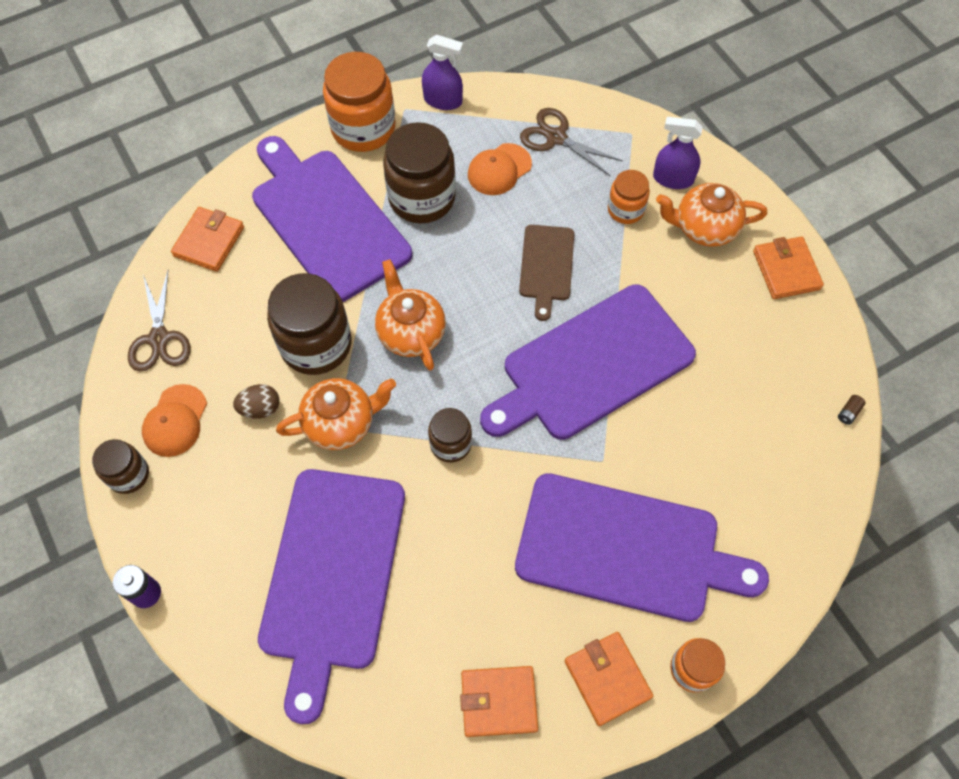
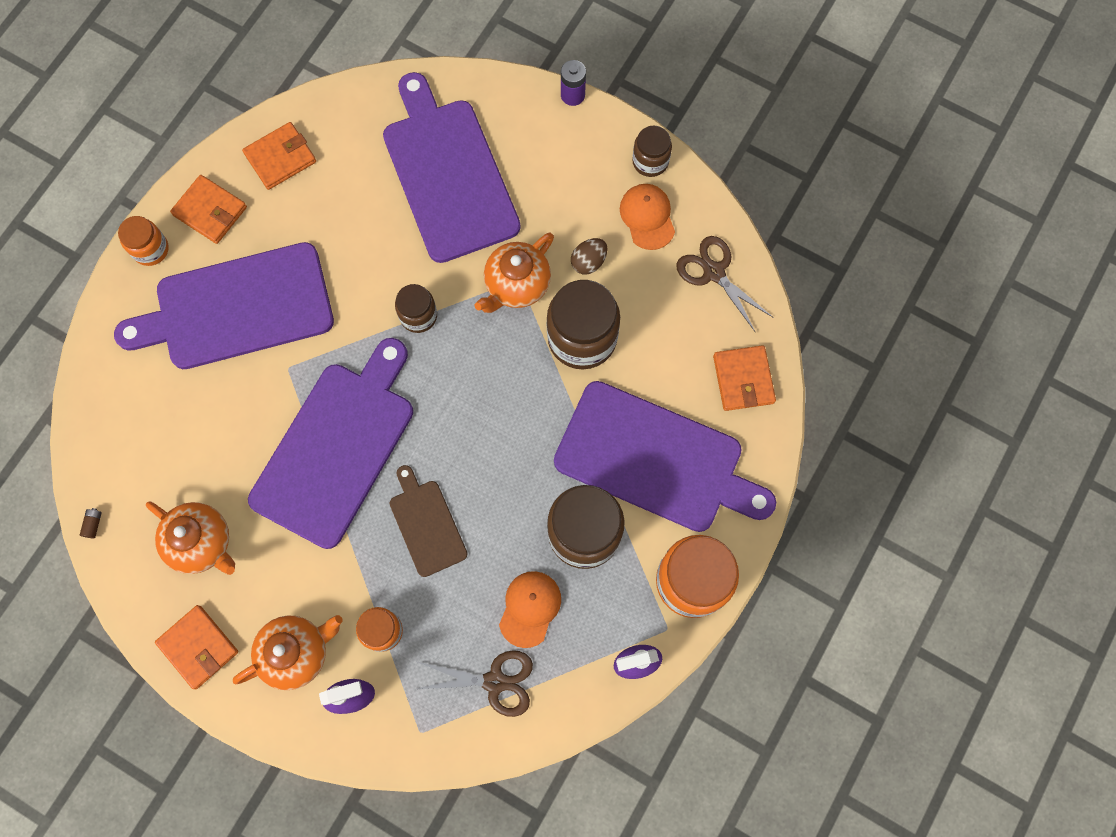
camera: 150 degrees right, 10 degrees up
(411, 333) = (509, 392): orange teapot -> orange teapot (201, 543)

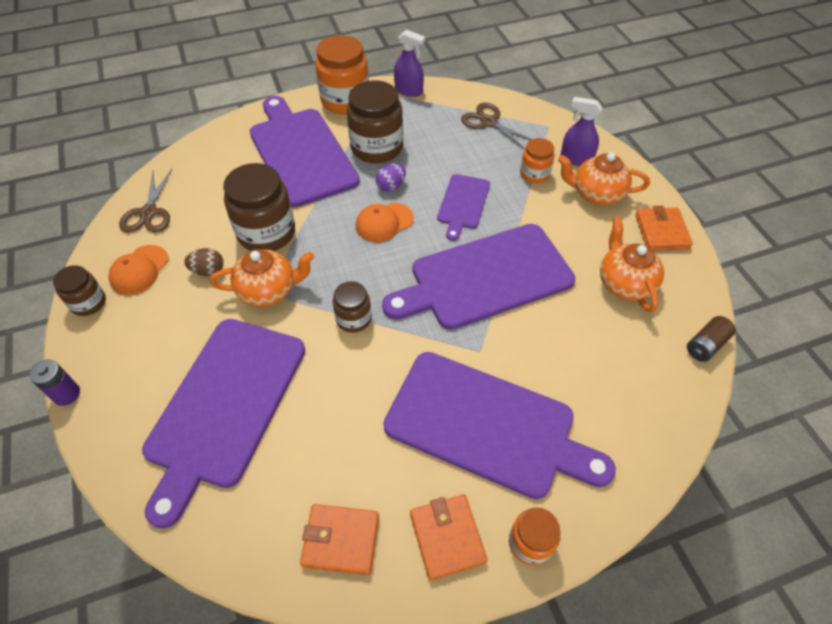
camera: 140 degrees left, 20 degrees down
(93, 524) = (705, 345): brown battery -> brown battery, size x1.84
(426, 524) = (463, 204): brown cutting board -> purple cutting board
(519, 489) = (391, 186): none -> purple egg
(530, 608) = (440, 137): orange cap -> orange cap (384, 222)
(743, 379) = (209, 155): orange wallet -> none

